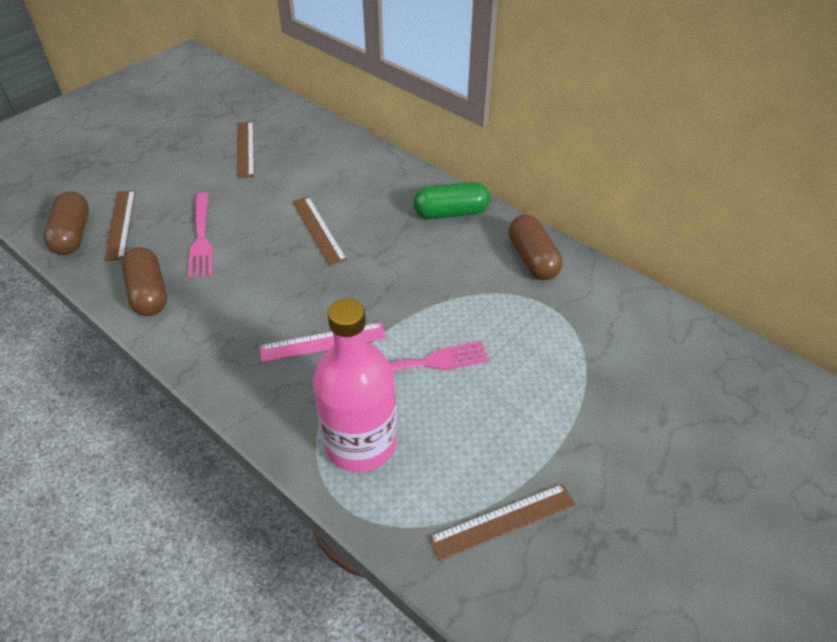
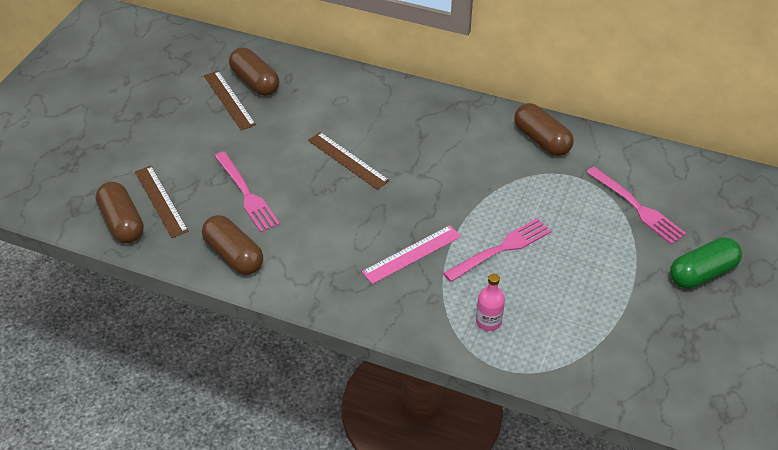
camera: 20 degrees left, 0 degrees up
(279, 139) = (255, 82): none -> brown capsule
(360, 443) = (488, 321): pink bottle -> pink bottle, size x0.44
(451, 213) = (453, 116): green capsule -> green capsule (702, 273)
(503, 521) = (621, 343): brown ruler -> none
(606, 361) = (637, 207): none -> pink fork

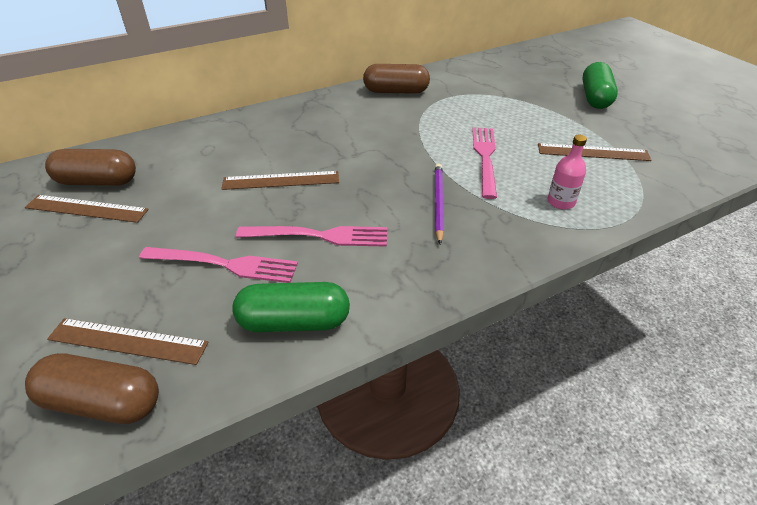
camera: 50 degrees left, 5 degrees down
(234, 255) = (294, 322): brown capsule -> green capsule
(411, 254) = (438, 203): pink ruler -> purple pencil
(590, 311) = (593, 152): none -> brown ruler
(637, 207) = (508, 90): pink fork -> pink fork (320, 236)

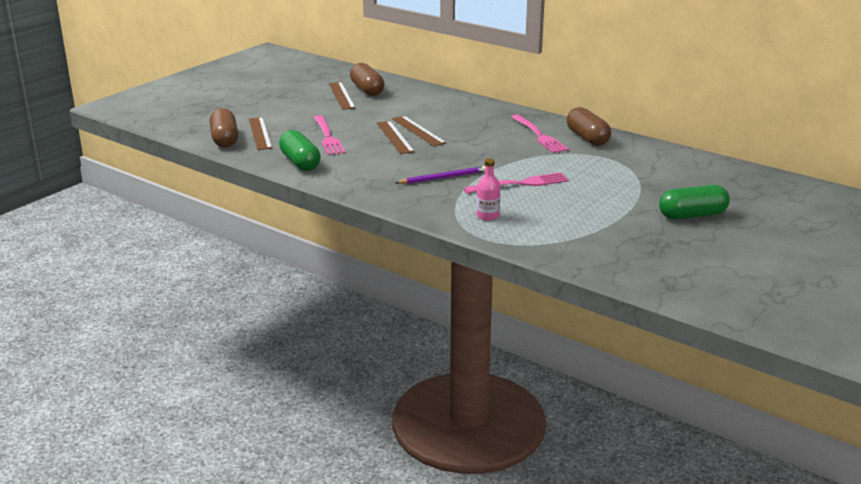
camera: 65 degrees right, 15 degrees down
(320, 236) = (374, 153): pink fork -> pink fork (539, 136)
(593, 152) = (580, 222): brown ruler -> brown ruler (395, 137)

